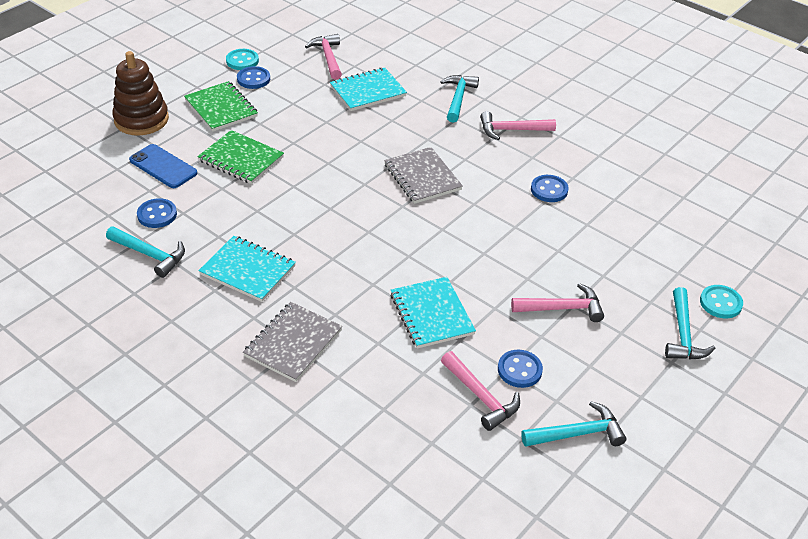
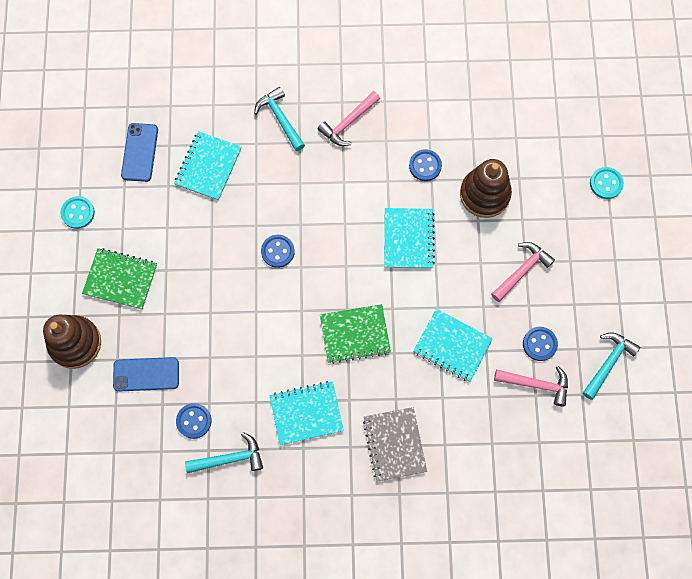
camera: 40 degrees left, 30 degrees up
(241, 159) = (192, 318): green notebook -> green notebook (355, 334)
(253, 79) = (109, 226): blue button -> blue button (278, 251)
(328, 57) = (140, 152): pink hammer -> blue phone
(422, 177) = (333, 226): grey notebook -> none
(478, 223) = (408, 239): none -> turquoise notebook
(584, 238) = (484, 194): none -> brown stacking toy
(683, 334) = (604, 230): turquoise hammer -> none

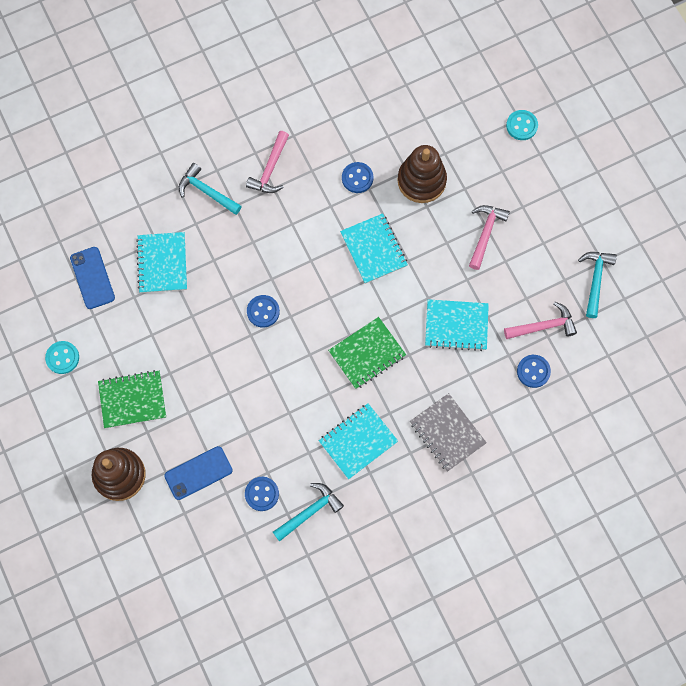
camera: 25 degrees left, 0 degrees up
(539, 344) = (530, 290): blue button -> blue button (533, 371)

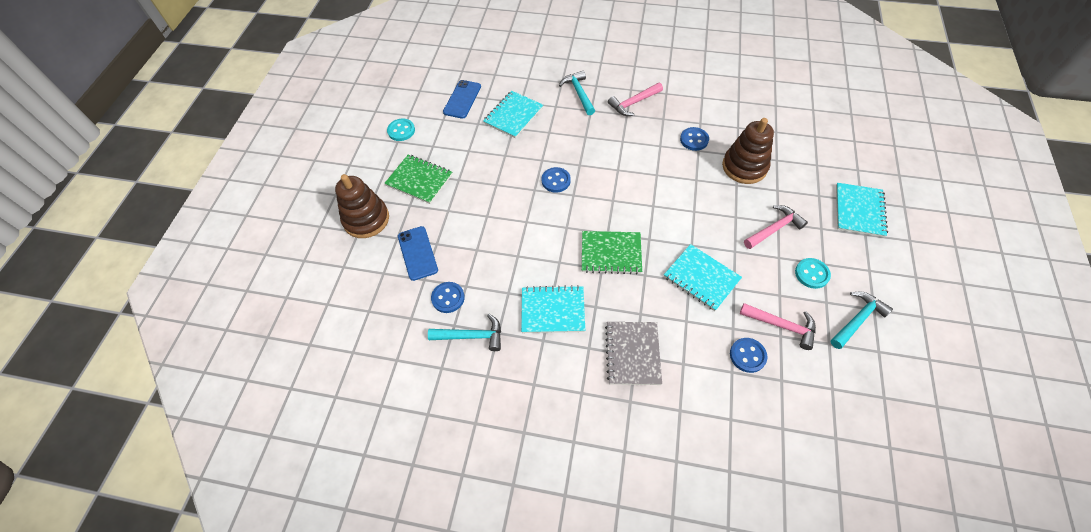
camera: 40 degrees right, 15 degrees down
(198, 473) = (417, 253): blue phone -> blue phone turned 60 degrees clockwise
(374, 249) = (672, 189): turquoise notebook -> turquoise notebook (859, 211)
(521, 126) = (857, 175): turquoise button -> turquoise button (811, 274)

